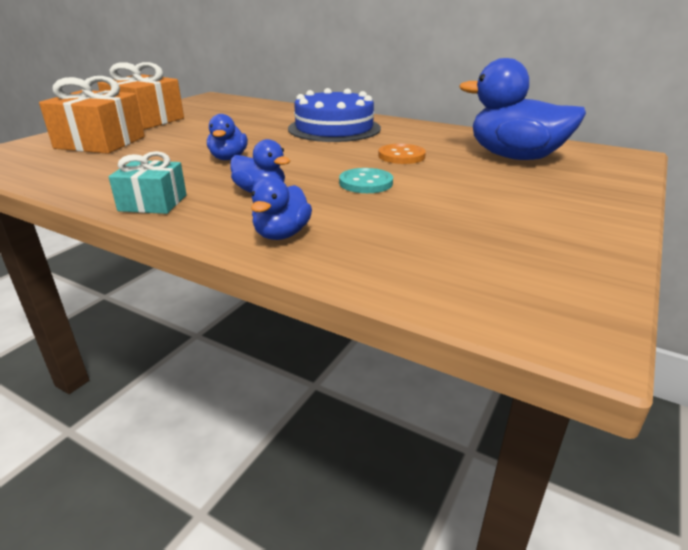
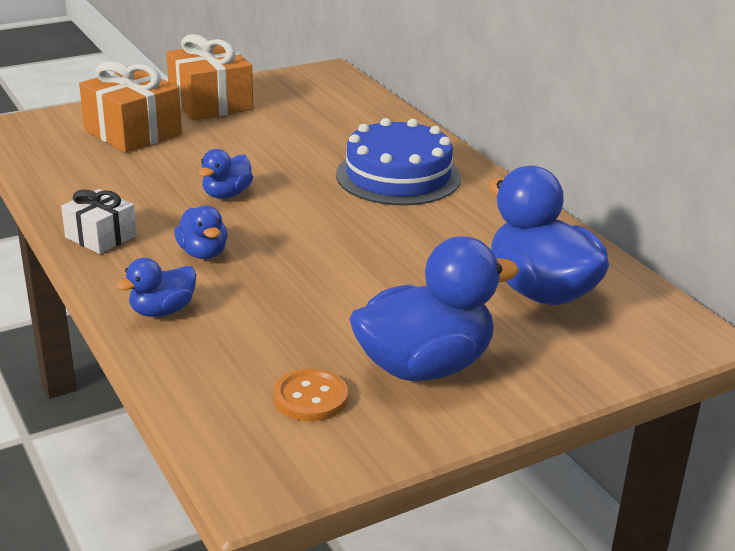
camera: 30 degrees right, 0 degrees up
(153, 203) = (101, 236): turquoise gift -> white gift
(366, 183) = (315, 274): turquoise button -> none
(401, 156) = (409, 247): orange button -> orange button (310, 398)
(529, 210) = (424, 366): none -> blue duck

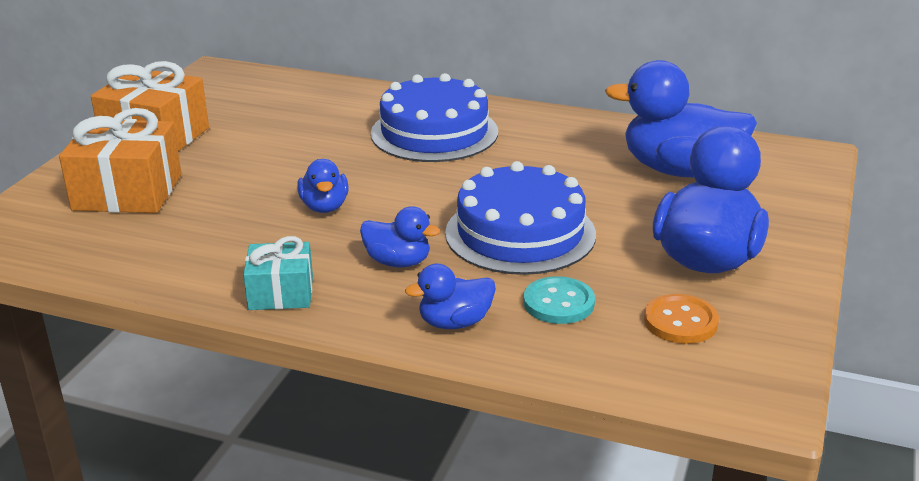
camera: 40 degrees left, 0 degrees up
(101, 236) = (281, 293): white gift -> turquoise gift
(162, 311) = (455, 323): blue duck -> blue duck turned 60 degrees clockwise
(252, 336) = (558, 303): none -> turquoise button
(320, 276) = (520, 233): none -> blue cake

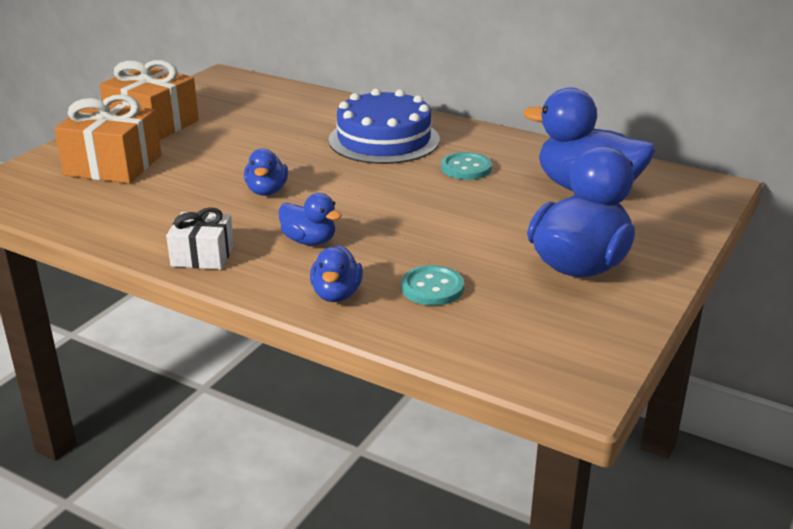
camera: 10 degrees right, 0 degrees up
(281, 293) = (202, 256): turquoise gift -> white gift
(455, 323) = (336, 294): blue duck -> blue duck turned 75 degrees counterclockwise
(520, 233) = (423, 228): blue cake -> none
(539, 158) = (466, 168): none -> turquoise button
(680, 322) = (533, 315): orange button -> none

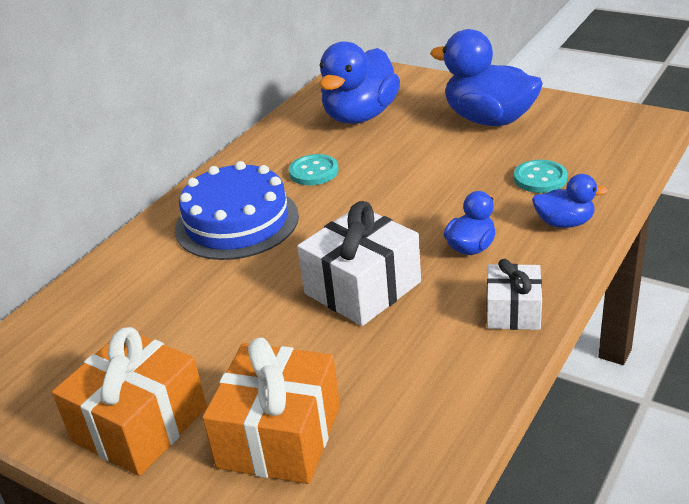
camera: 85 degrees left, 5 degrees up
(267, 191) = (362, 288): blue duck -> white gift

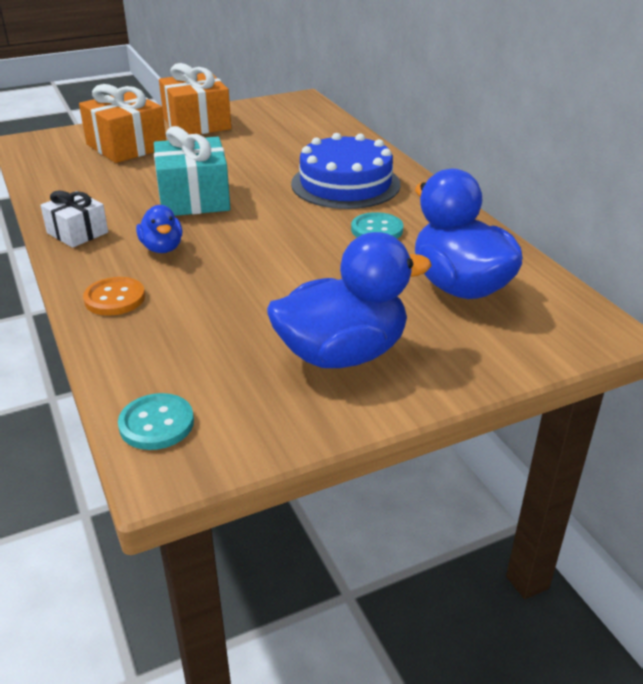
camera: 120 degrees right, 0 degrees up
(362, 288) = (194, 198): white gift -> turquoise gift
(540, 178) = (189, 323): turquoise button -> turquoise button (156, 424)
(564, 223) = (115, 298): blue duck -> orange button

